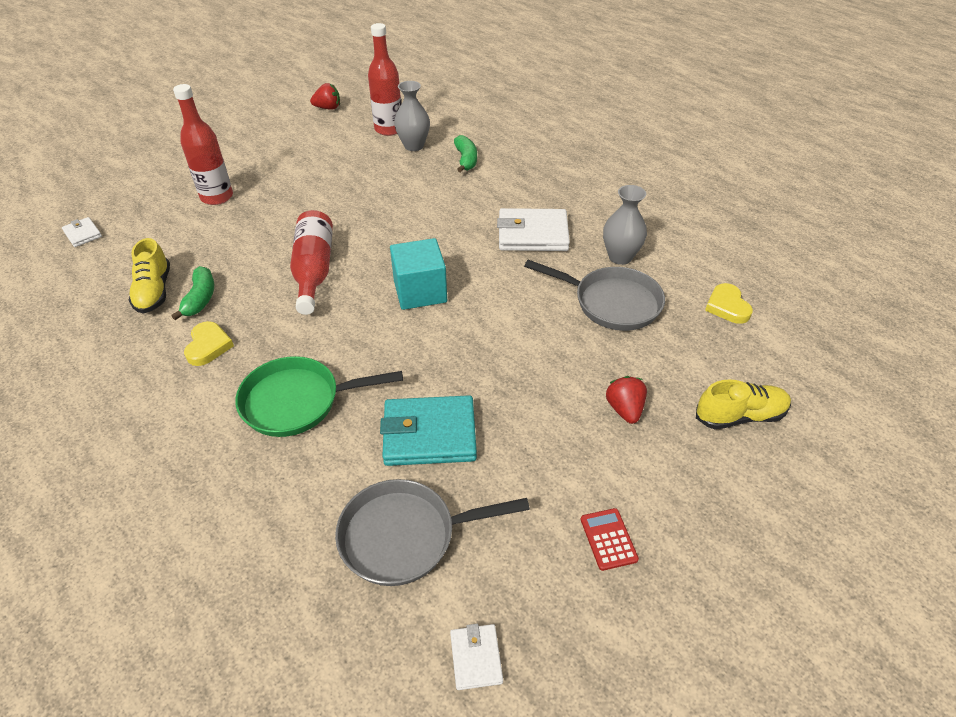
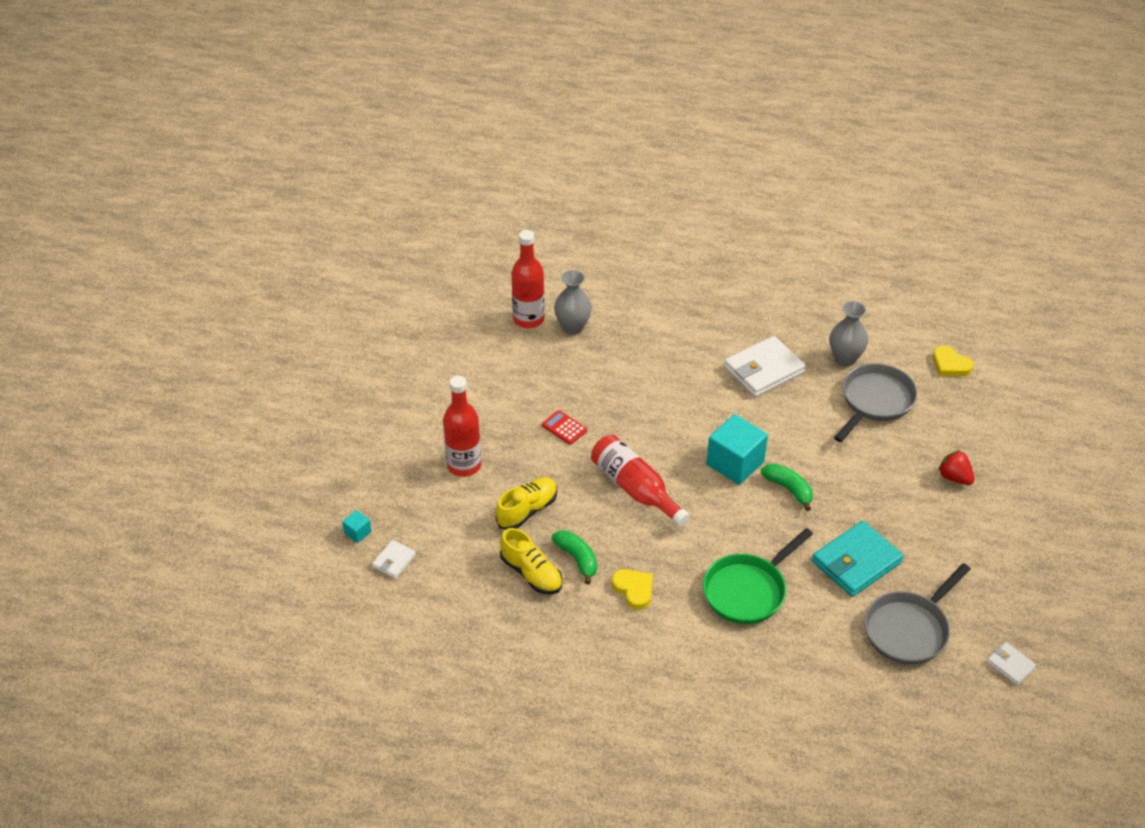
camera: 35 degrees left, 0 degrees up
(83, 234) = (394, 561): white wallet -> white wallet turned 75 degrees counterclockwise
(90, 205) = (357, 532): none -> turquoise cube
(328, 108) = (440, 320): red strawberry -> none
(466, 160) = (634, 321): green banana -> green banana (788, 489)
(608, 539) = (1017, 563): red calculator -> red calculator (564, 428)
(612, 303) = (875, 401): grey pan -> grey pan turned 45 degrees counterclockwise
(740, 416) = (1022, 444): yellow shoe -> yellow shoe (527, 510)

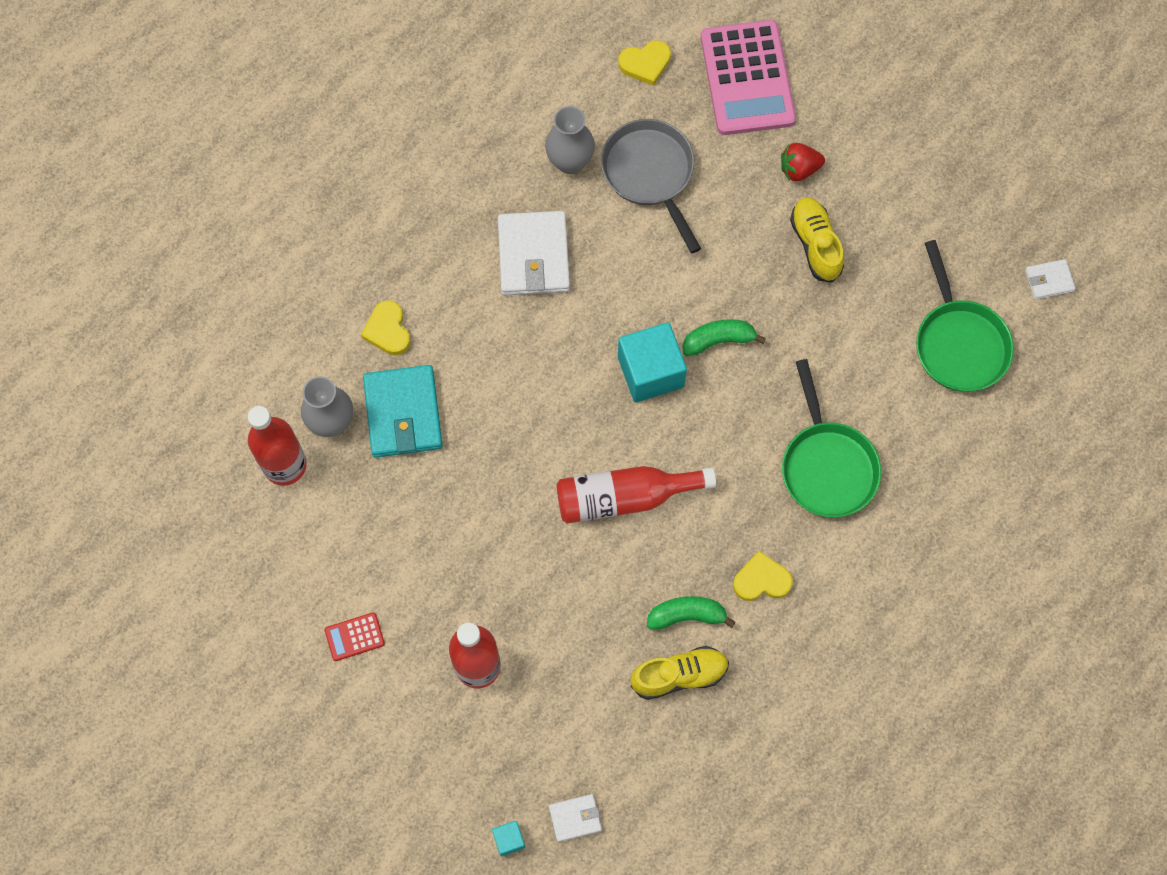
camera: 60 degrees left, 25 degrees up
(394, 561) = (575, 818): white wallet -> white wallet turned 75 degrees counterclockwise
(527, 510) = (587, 631): yellow shoe -> yellow shoe (815, 244)
(564, 428) = (488, 523): red calculator -> red calculator (354, 637)
(653, 325) = (388, 330): none -> yellow heart
(856, 562) = (851, 337): turquoise wallet -> turquoise wallet (403, 413)
(909, 629) = (959, 343): grey pan -> green pan
(993, 421) = (747, 78): none -> pink calculator

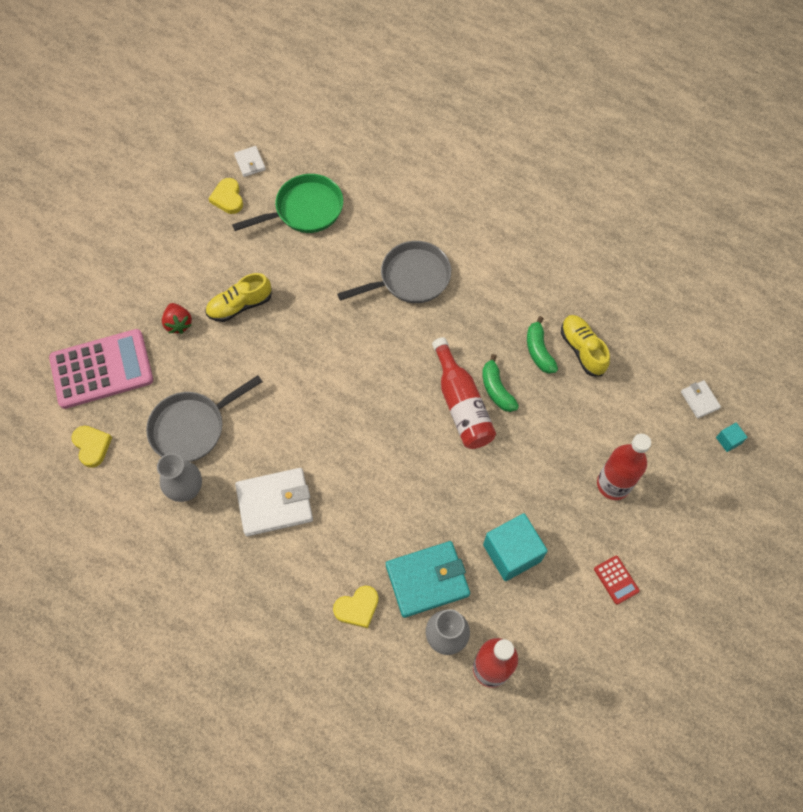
camera: 100 degrees left, 5 degrees down
(650, 372) = (359, 402): turquoise cube -> turquoise cube (512, 553)
(718, 340) = (326, 359): green banana -> green banana (496, 389)
(761, 580) = (502, 308): yellow heart -> yellow heart (228, 198)
(827, 466) = (410, 278): green pan -> grey pan

